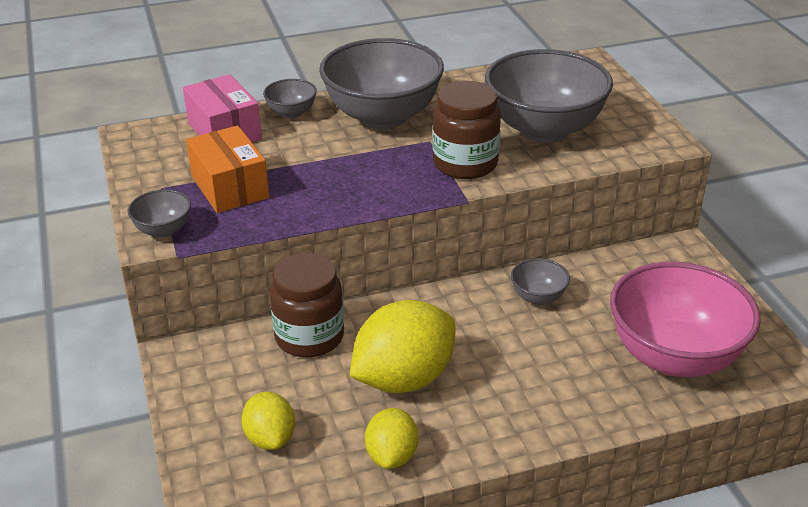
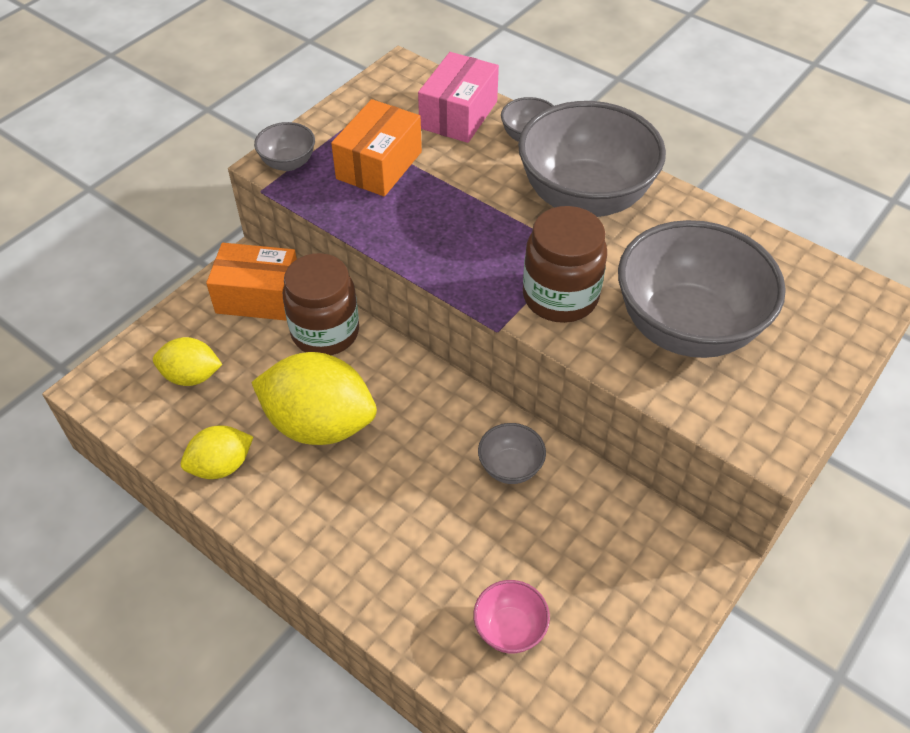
camera: 55 degrees right, 15 degrees up
(223, 360) = (258, 296): none -> orange box
(270, 438) = (192, 376): yellow lemon -> yellow lemon turned 60 degrees clockwise
(674, 357) = (510, 629): pink bowl -> pink bowl, size x0.44

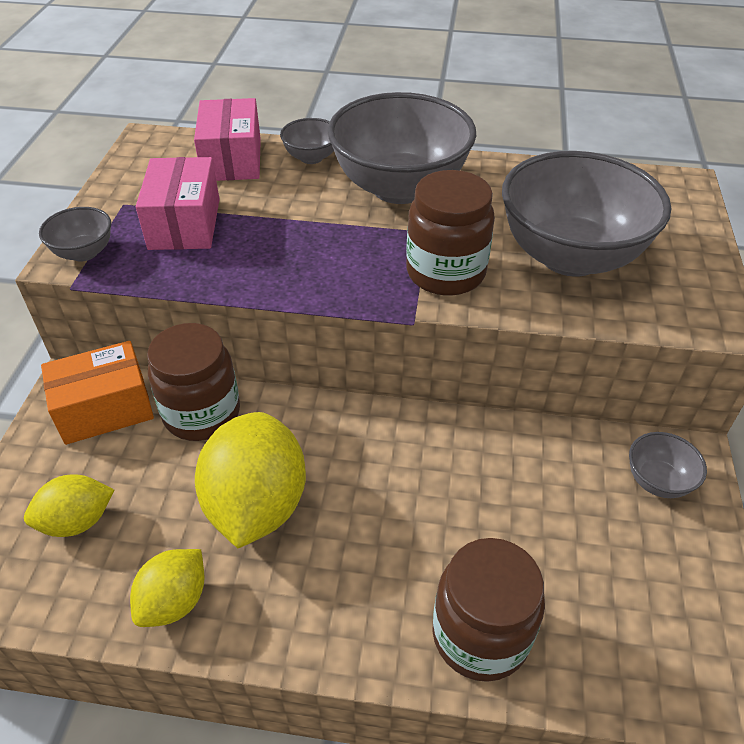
camera: 30 degrees left, 5 degrees down
(319, 424) = (256, 505): yellow lemon -> yellow lemon turned 75 degrees counterclockwise
(379, 165) = (184, 224): orange box -> pink box
(415, 602) = (480, 635): none -> brown jar
(510, 467) = (471, 458): grey bowl -> grey bowl (657, 481)
(510, 629) = (586, 610): pink bowl -> none

